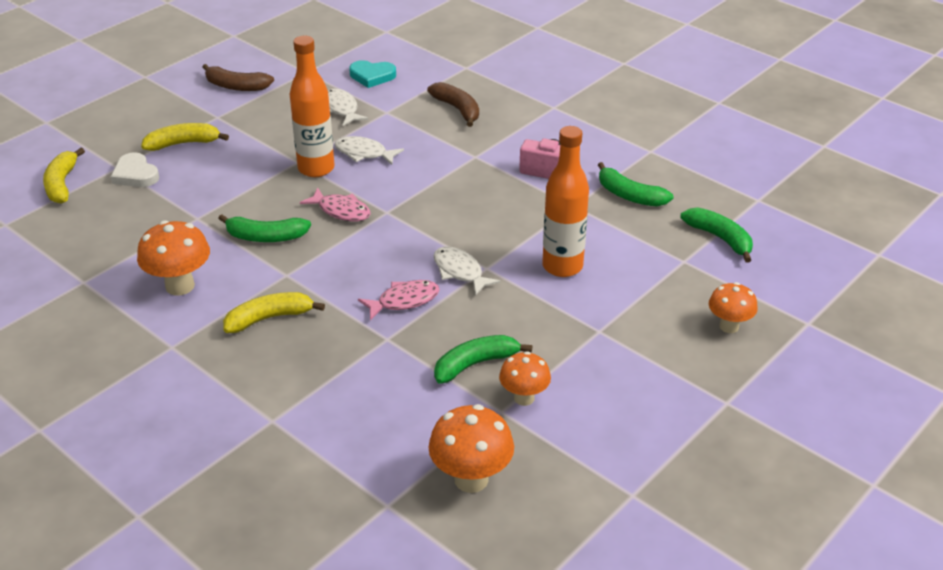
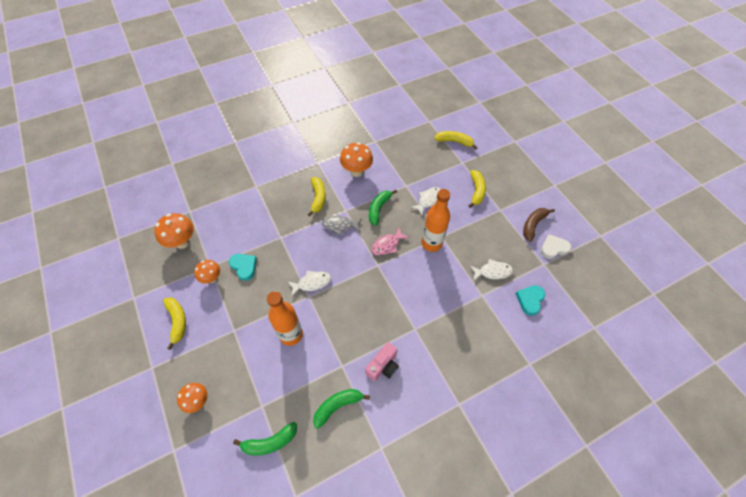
camera: 110 degrees right, 20 degrees up
(135, 174) = (453, 168): white heart -> white heart (553, 248)
(324, 273) = (340, 225): none -> grey fish
(364, 153) = (439, 270): white fish -> white fish (428, 200)
(404, 301) = (302, 252): pink fish -> none
(457, 109) = (474, 338): brown banana -> none
(475, 364) = (244, 266): green banana -> turquoise heart
(632, 407) = (177, 321): none -> yellow banana

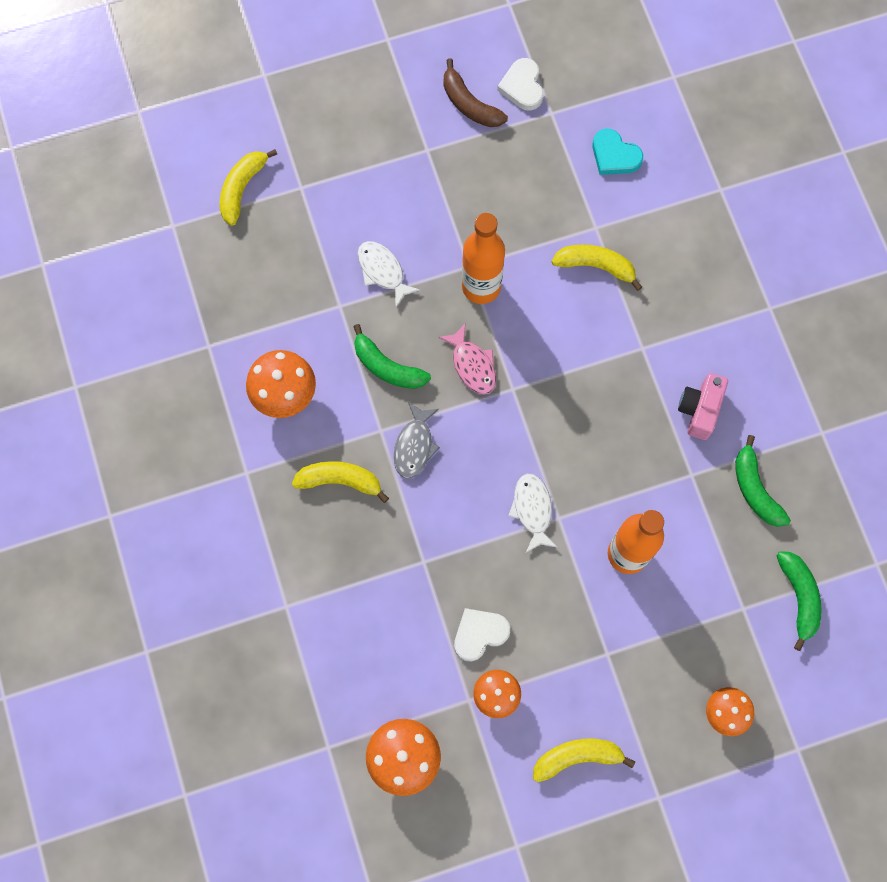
camera: 80 degrees left, 15 degrees up
(244, 266) = (479, 634): turquoise heart -> white heart
(383, 366) = (699, 410): pink camera -> pink camera turned 120 degrees counterclockwise
(476, 191) = (376, 179): yellow banana -> yellow banana (596, 266)
(492, 272) = (554, 198): white fish -> none

